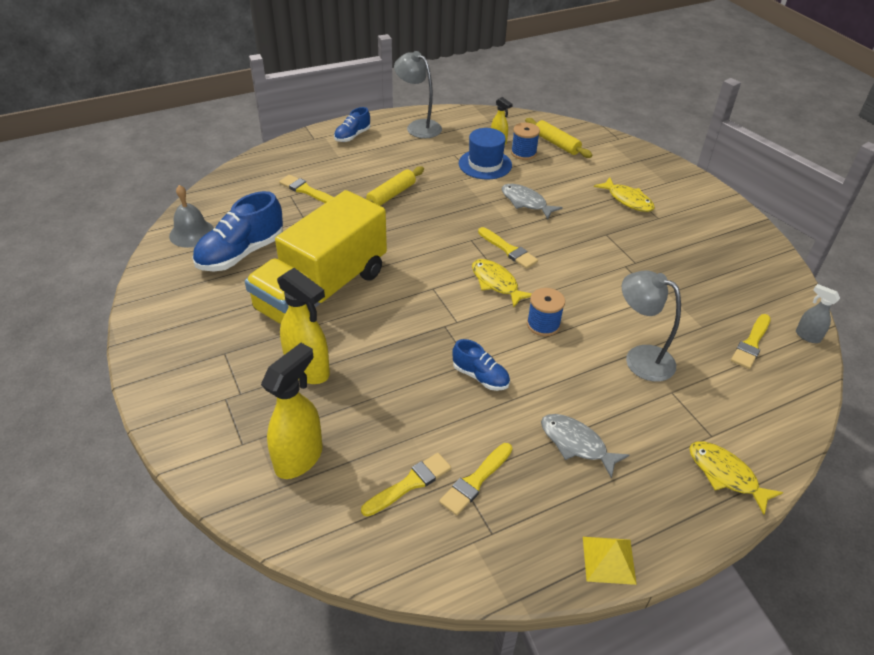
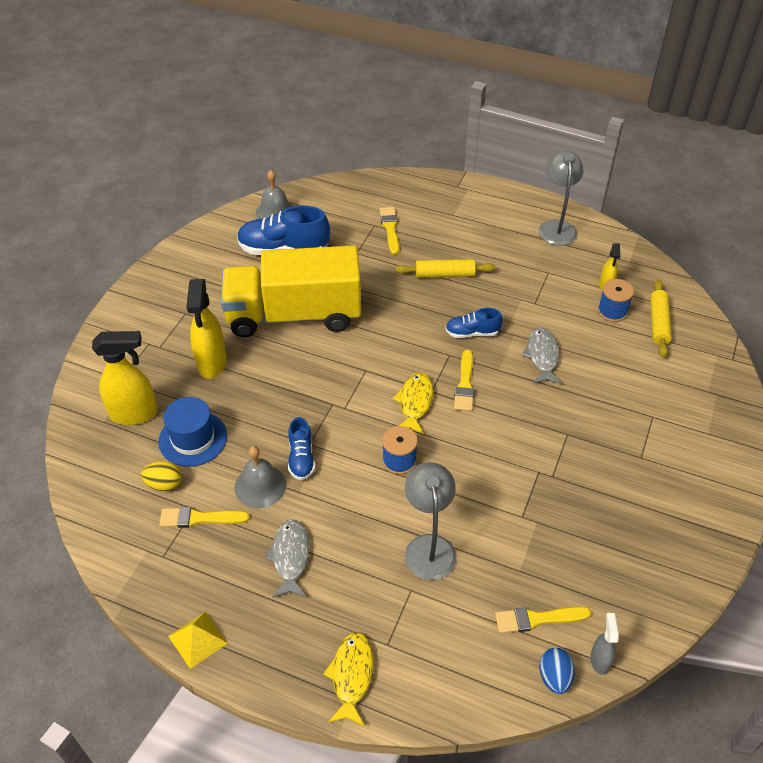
camera: 50 degrees right, 5 degrees up
(352, 136) = (489, 202): blue shoe -> blue shoe (472, 333)
(409, 484) = (164, 484): yellow brush -> yellow egg
(482, 419) = (260, 486): none -> grey bell
(485, 164) = (560, 299): blue hat -> blue hat (193, 439)
(627, 200) = (639, 420): yellow fish -> none
(806, 365) = (554, 677): none -> blue egg

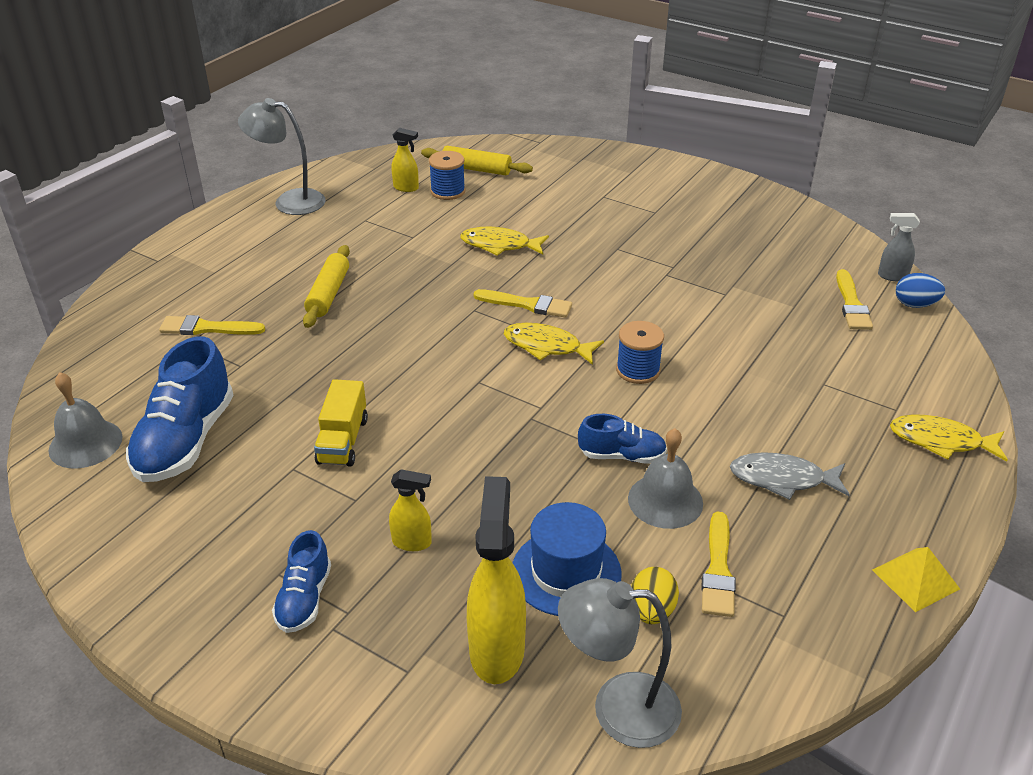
camera: 80 degrees left, 10 degrees down
(212, 363) = (412, 542): yellow spray bottle -> yellow spray bottle, size x0.52
(294, 315) = (343, 441): yellow truck -> yellow truck, size x0.41
(429, 546) = (765, 363): grey lamp -> grey lamp (618, 708)
(472, 333) = (444, 287): blue shoe -> blue shoe (304, 599)
(542, 356) = (499, 245): grey fish -> yellow fish

